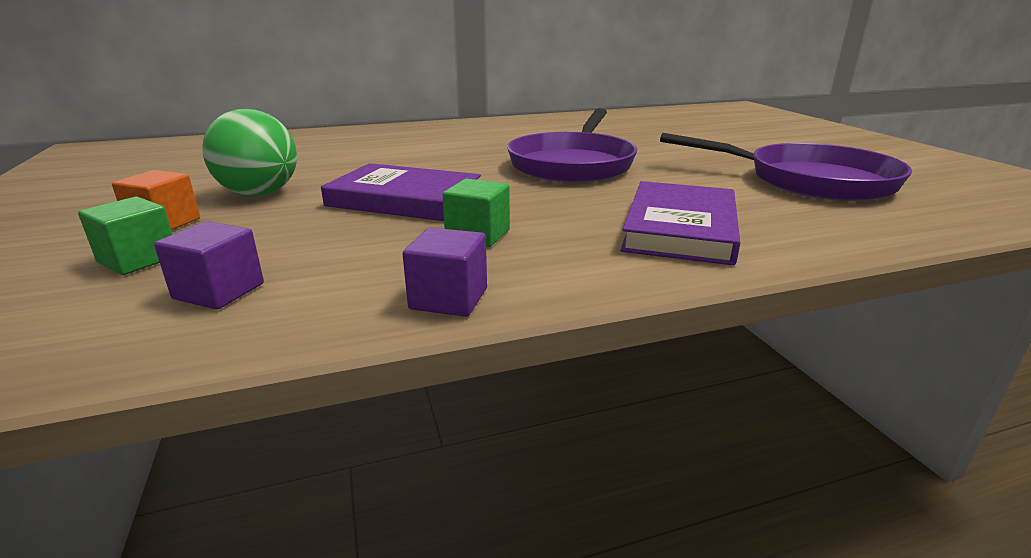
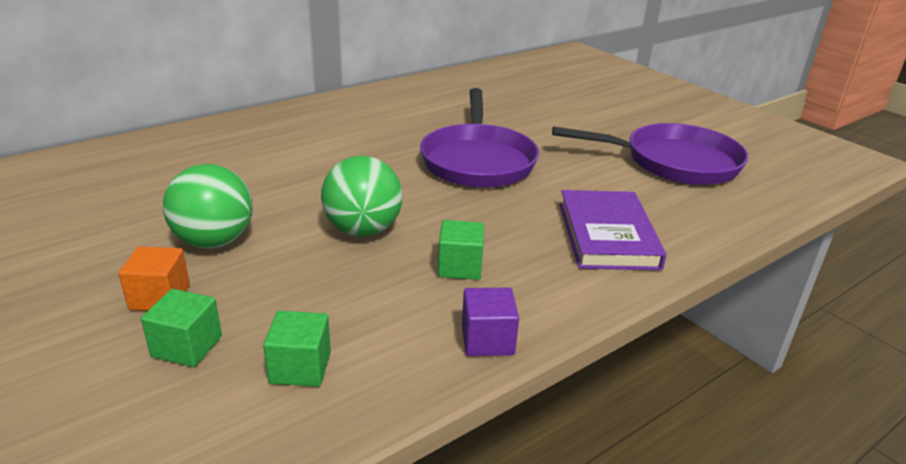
camera: 20 degrees left, 5 degrees up
(219, 291) = (300, 367): purple cube -> green cube
(405, 199) = (363, 230): purple book -> green ball

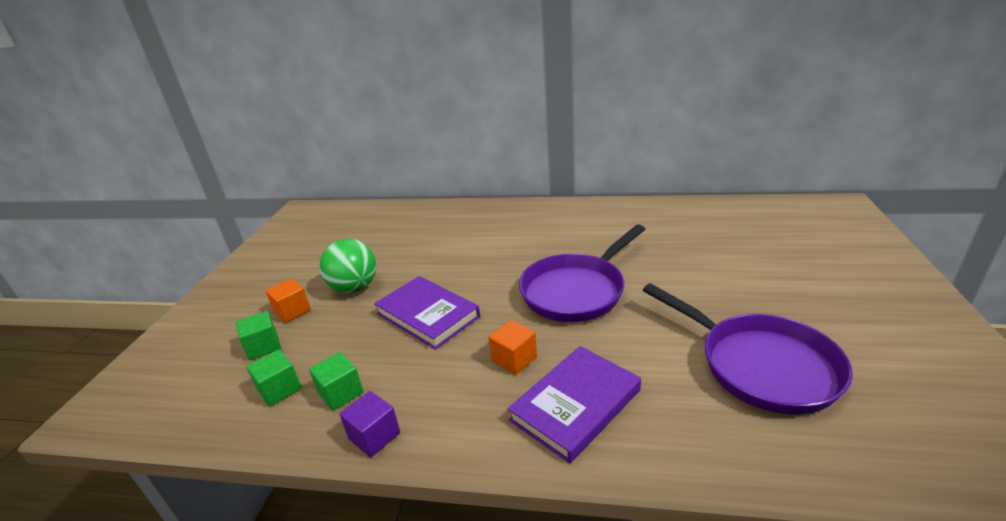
camera: 50 degrees right, 0 degrees up
(363, 230) = (427, 315): green ball -> purple book
(460, 267) = (438, 372): green cube -> green cube (341, 393)
(510, 228) = (514, 359): none -> orange cube

